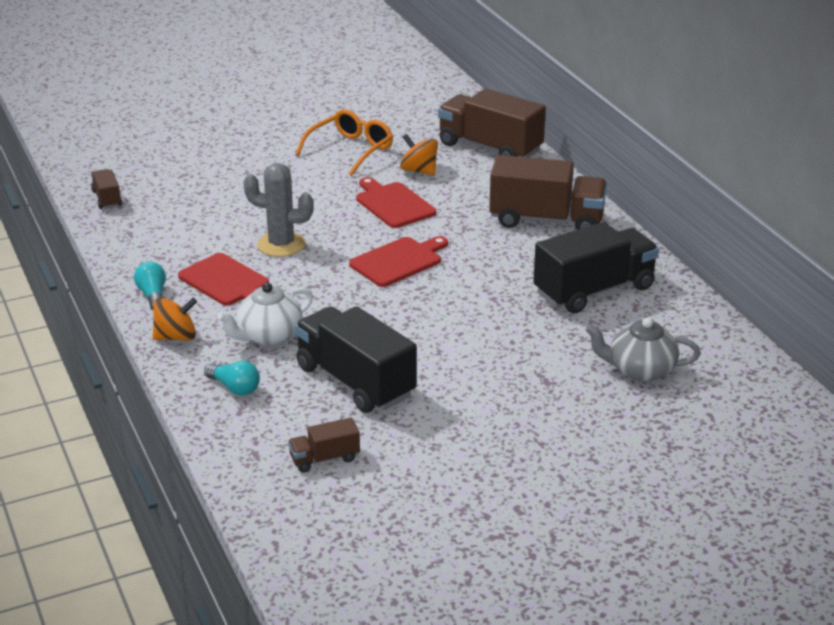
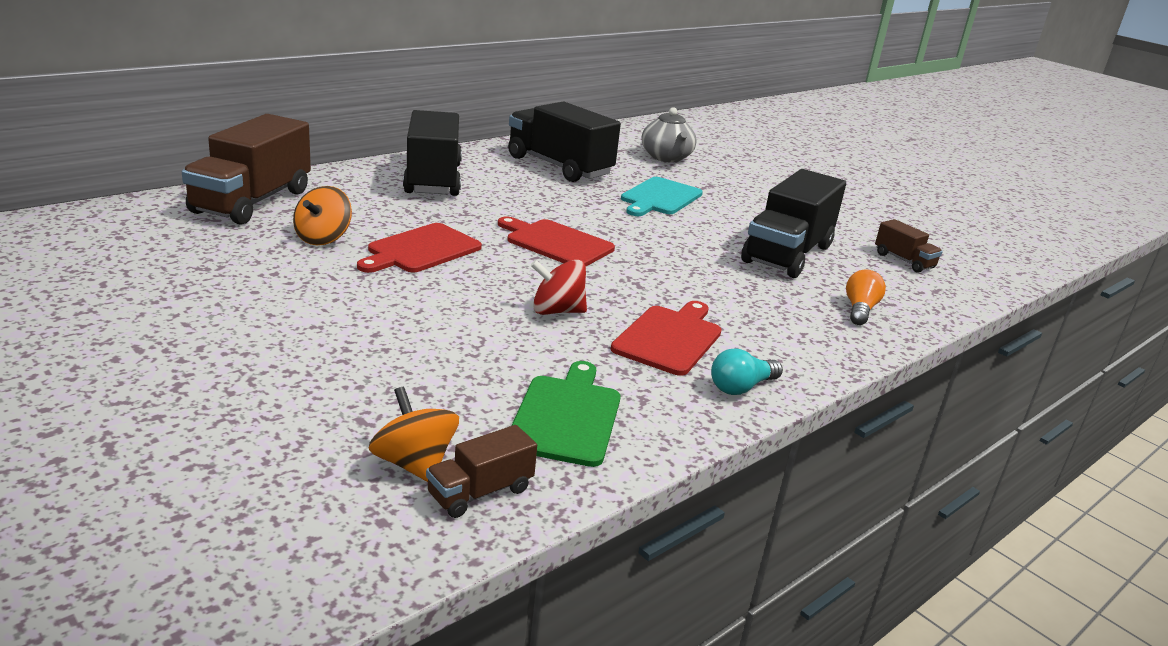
camera: 110 degrees left, 5 degrees down
(155, 229) = (566, 416): none -> green cutting board
(176, 337) = (811, 356): orange spinning top -> orange spinning top (414, 464)
(235, 388) = (860, 310): turquoise light bulb -> orange light bulb
(268, 335) = (755, 301): white teapot -> none
(281, 244) = (557, 311): grey cactus -> red spinning top
(351, 150) = (258, 283): orange glasses -> none
(505, 337) = (660, 198): none -> turquoise cutting board
(546, 220) = (433, 179): brown truck -> black truck

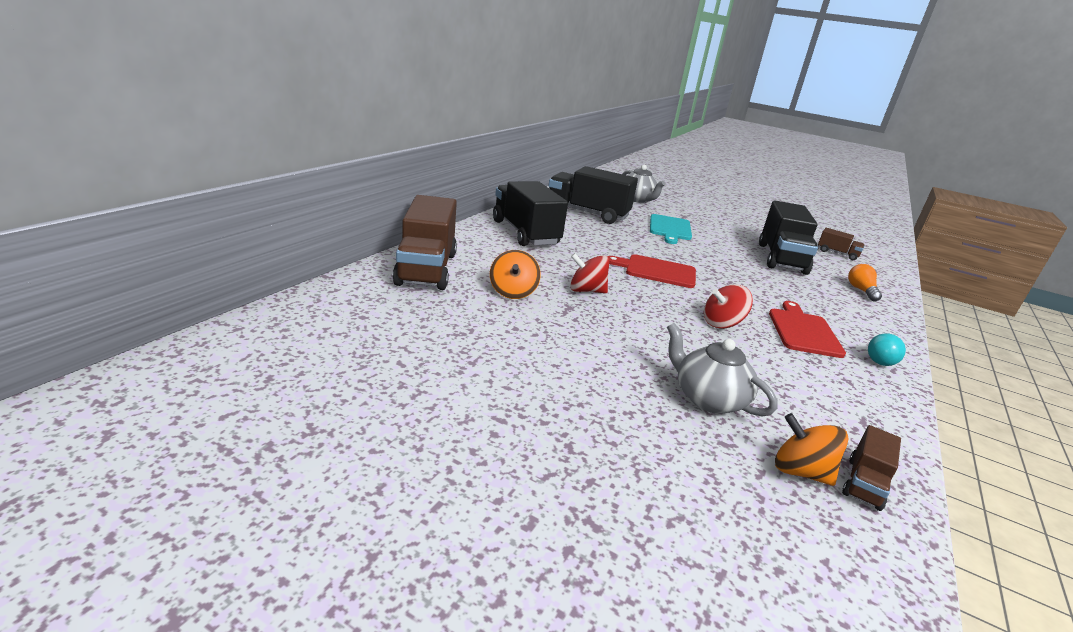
camera: 20 degrees left, 0 degrees up
(409, 378) = (708, 398): none -> grey teapot
(421, 250) = (586, 290): red cutting board -> red spinning top
(566, 416) = (829, 405): green cutting board -> none

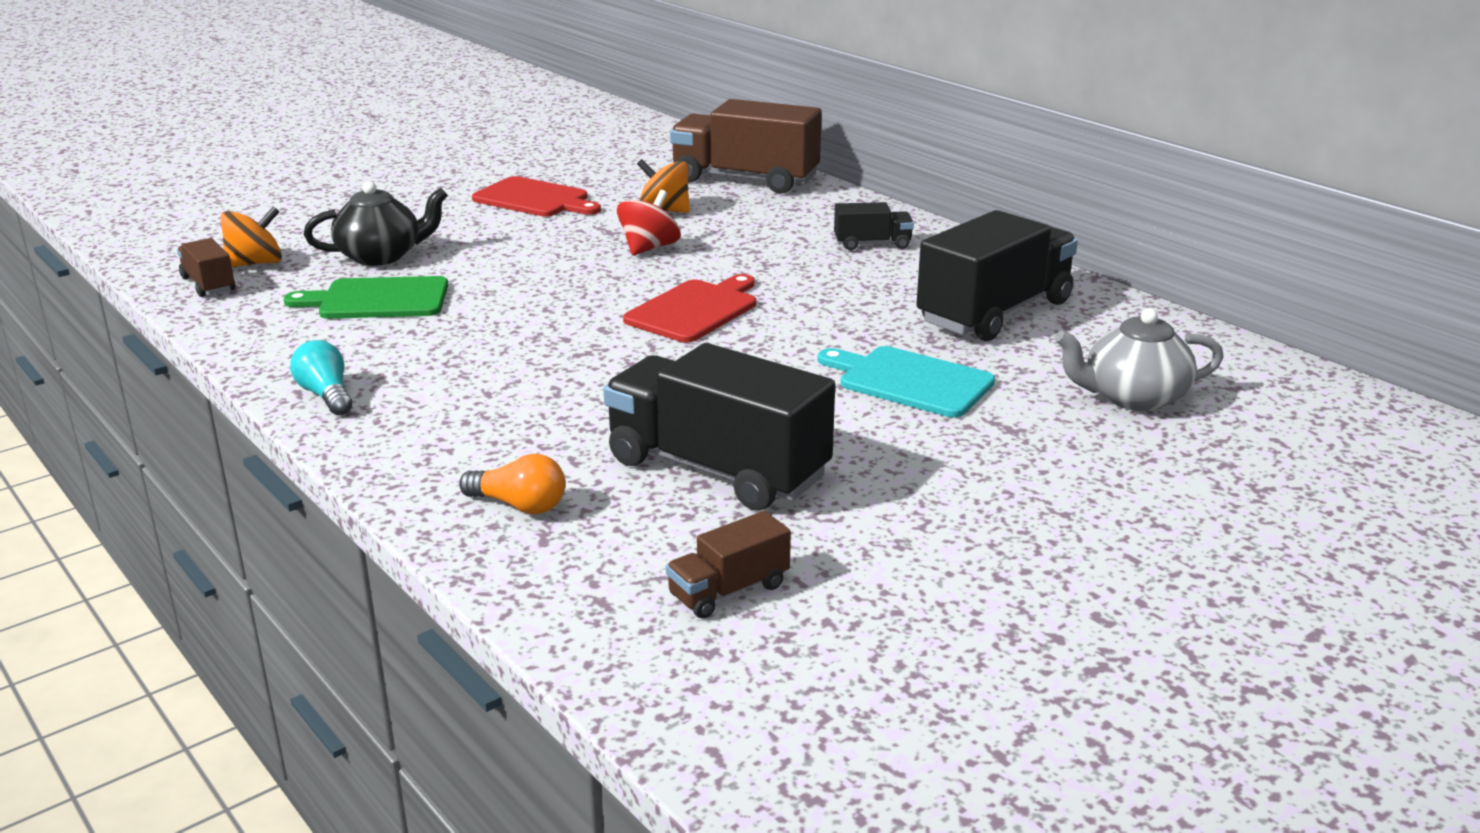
camera: 115 degrees right, 0 degrees up
(525, 233) = (872, 244): black truck -> black truck, size x0.48
(708, 398) = (381, 256): grey teapot -> black teapot
(722, 323) = (507, 310): red spinning top -> none
(770, 376) = (378, 300): none -> green cutting board
(803, 331) = (442, 364): red cutting board -> red cutting board (535, 199)

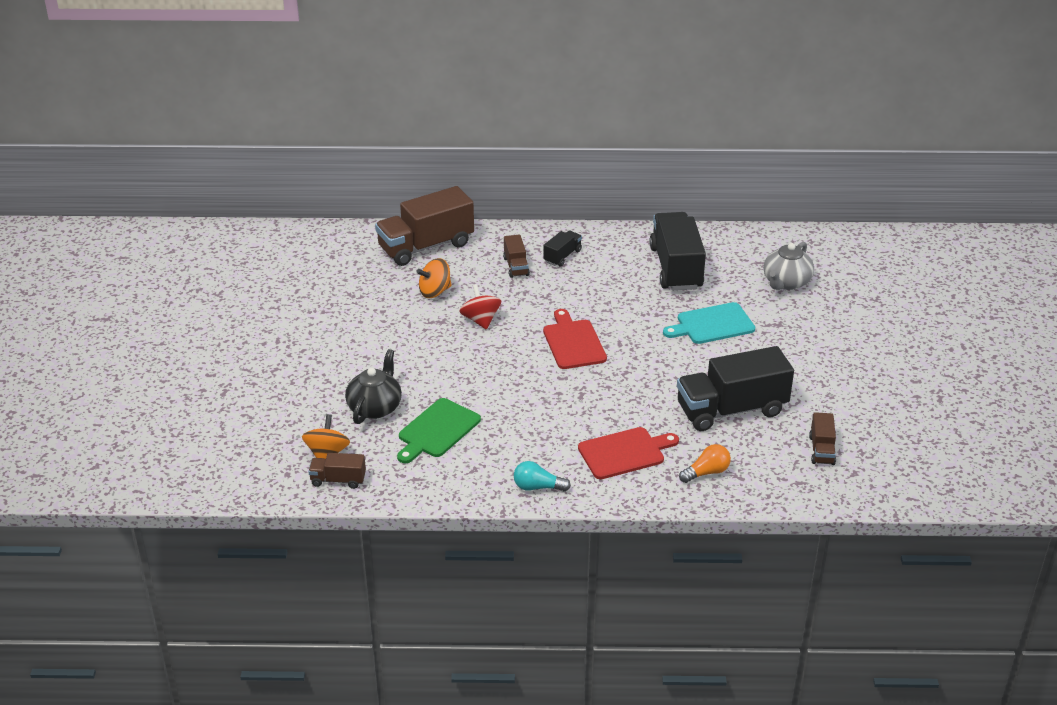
camera: 50 degrees left, 10 degrees up
(535, 199) = (357, 323): red cutting board -> red cutting board (624, 452)
(797, 229) = (516, 266): none -> brown truck

